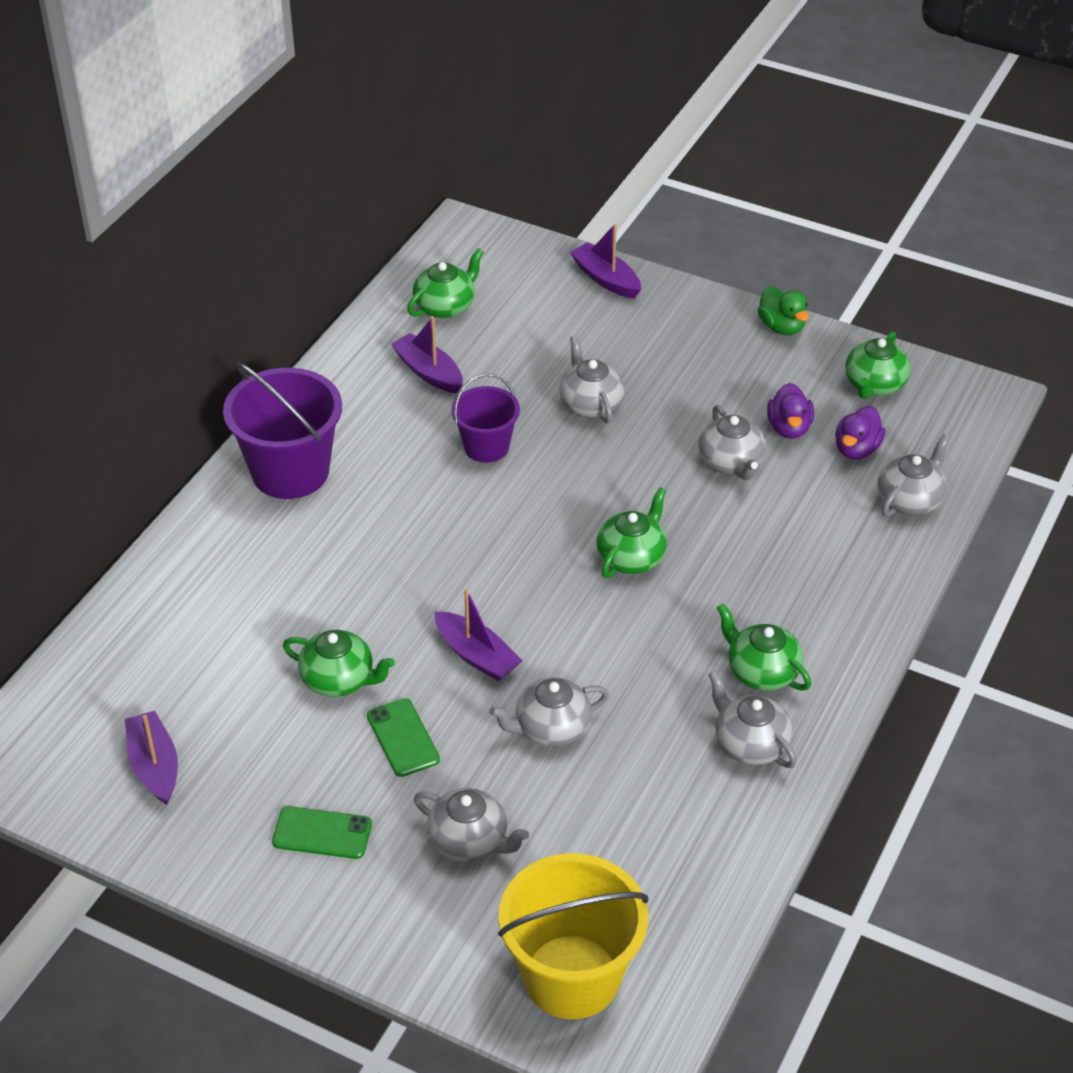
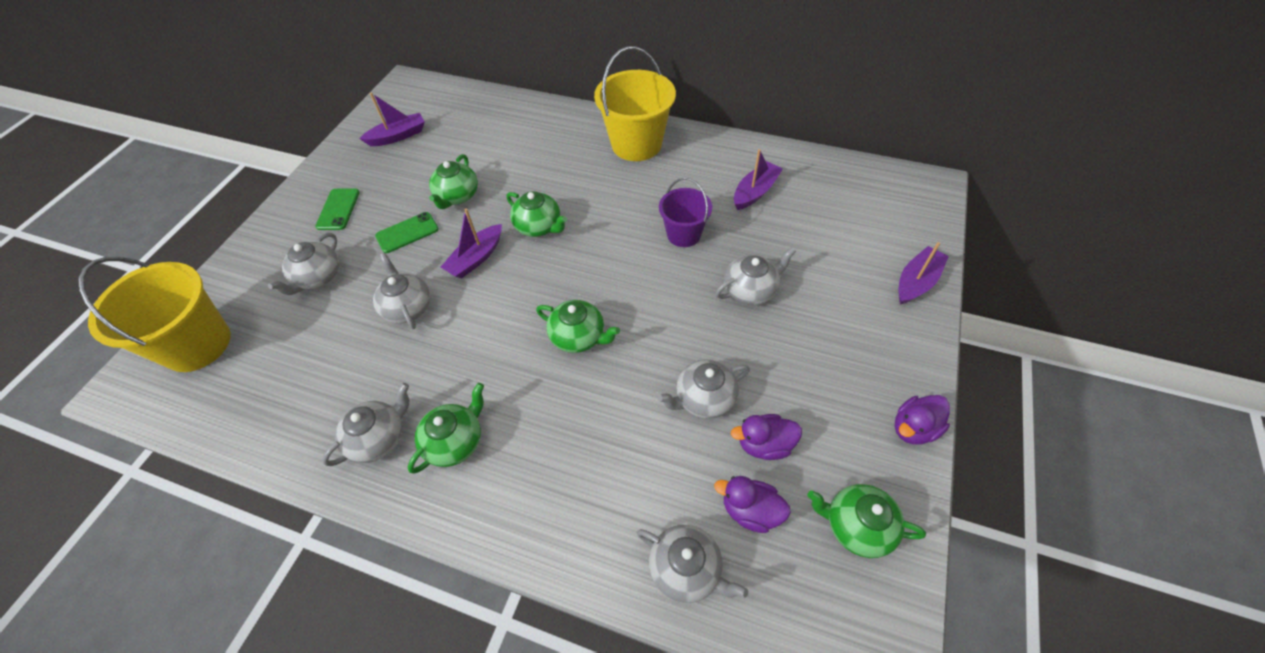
camera: 85 degrees right, 10 degrees up
(290, 472) = (636, 144): purple bucket -> yellow bucket
(445, 306) = (833, 189): green teapot -> green teapot (539, 226)
(781, 327) = (913, 428): green duck -> purple duck

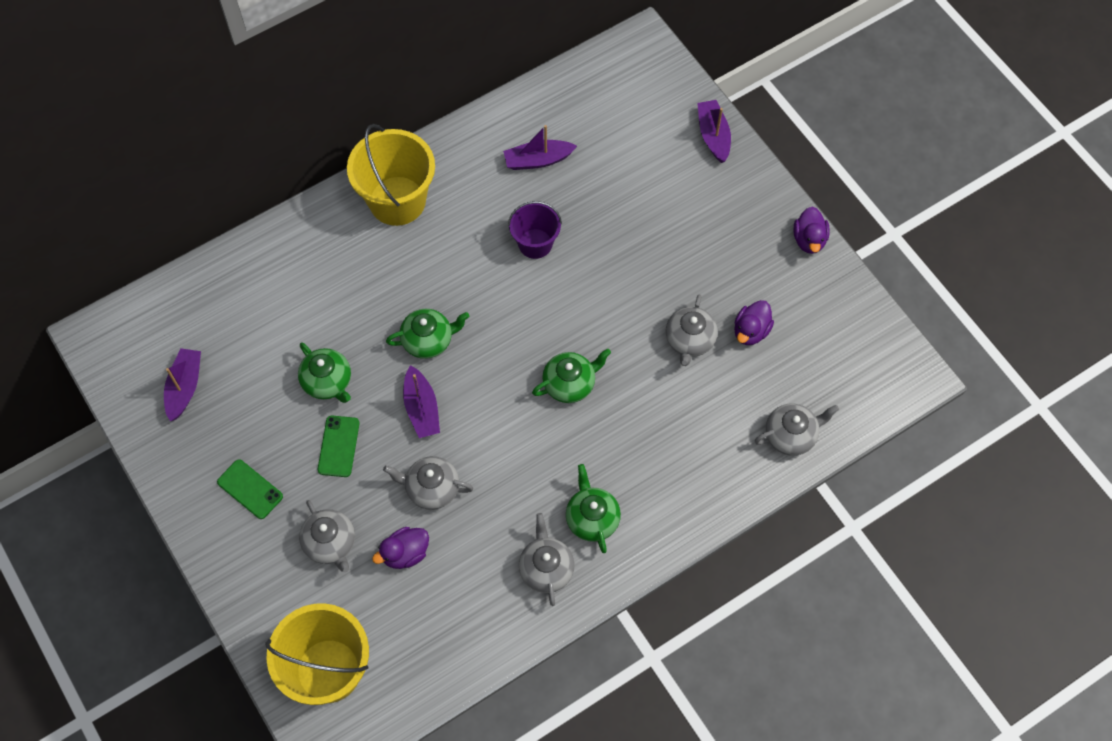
camera: 55 degrees left, 10 degrees up
(750, 290) = (628, 242): grey teapot -> none
(750, 511) = (785, 373): purple duck -> purple duck (405, 553)
(755, 192) = (538, 160): purple boat -> purple boat turned 90 degrees counterclockwise
(857, 526) = (839, 324): green teapot -> none

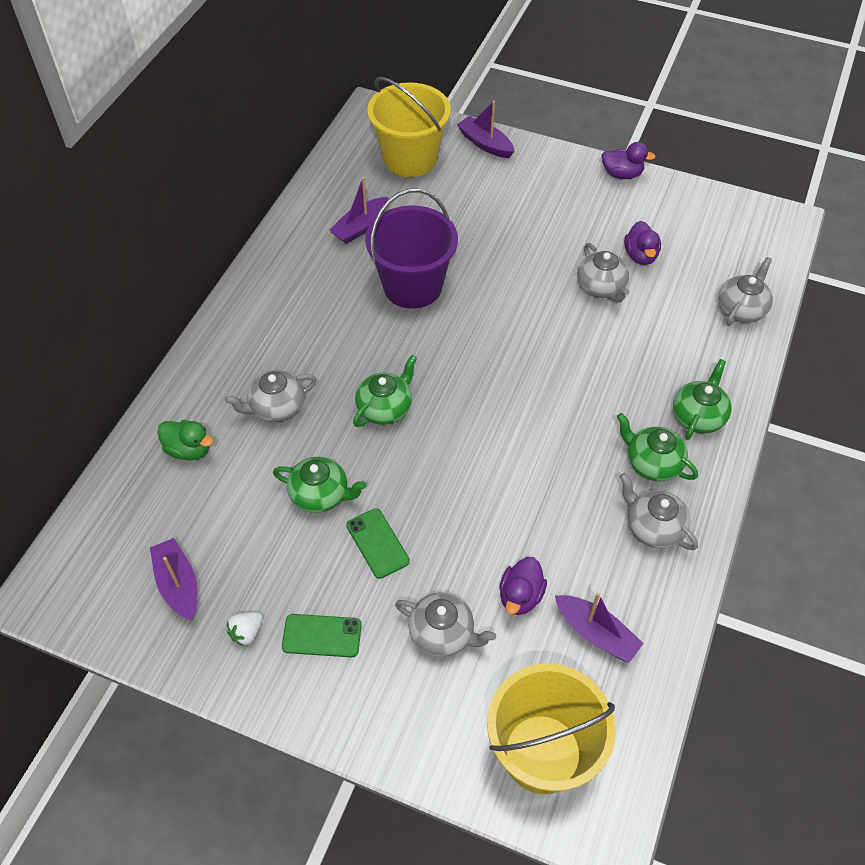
camera: 35 degrees left, 10 degrees down
(203, 453) = (246, 633): none -> white strawberry
(263, 284) = (189, 450): none -> green duck
(397, 201) = (263, 317): yellow bucket -> yellow bucket (410, 159)
(421, 408) = (427, 465): purple boat -> purple boat (596, 633)
(431, 488) = (495, 525): grey teapot -> grey teapot (276, 407)
(535, 243) = (412, 286): purple bucket -> purple bucket, size x1.69
(570, 384) = (537, 372): green teapot -> green teapot (698, 416)
(809, 240) = (622, 174): purple duck -> purple duck turned 45 degrees counterclockwise

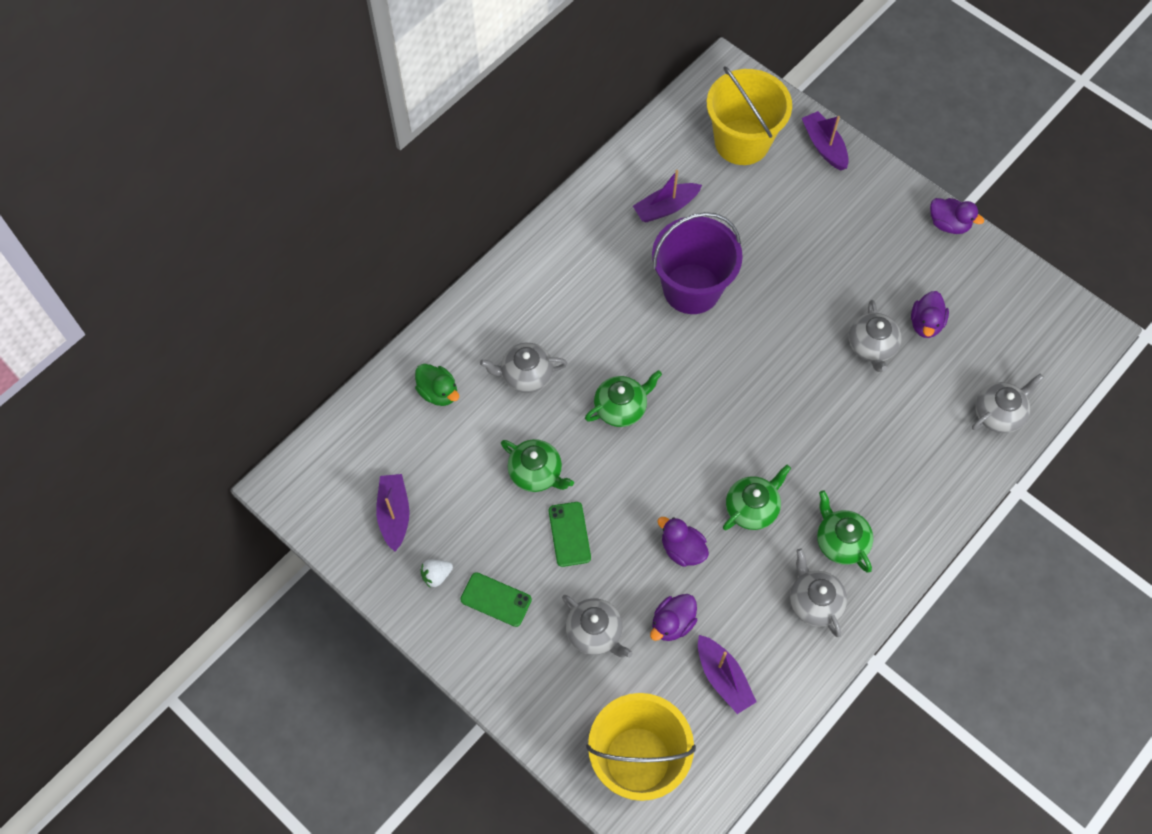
camera: 20 degrees right, 10 degrees up
(500, 520) = (682, 549): none -> purple duck
(698, 416) = (904, 510): green teapot -> green teapot (752, 508)

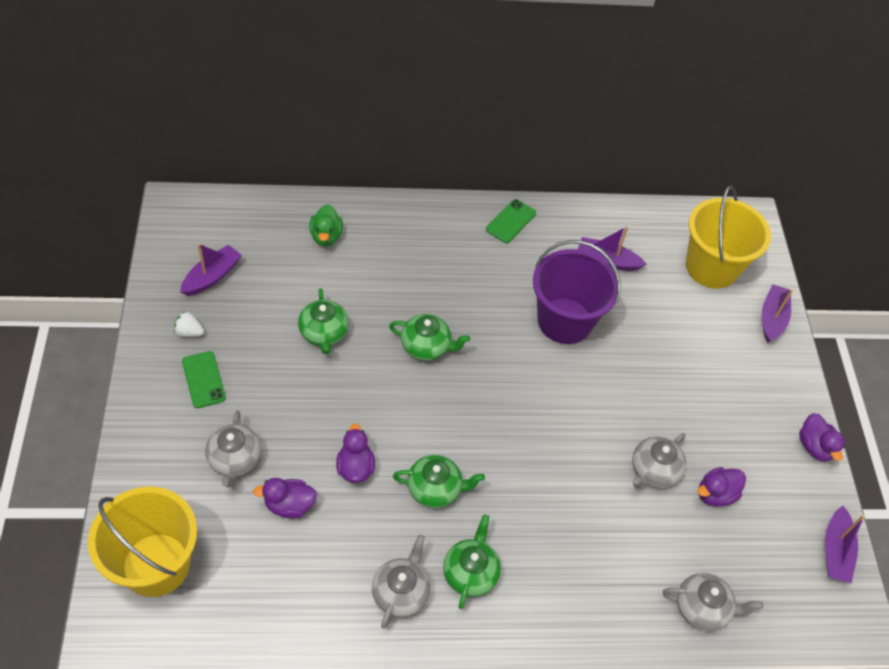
camera: 40 degrees right, 10 degrees down
(526, 375) = (391, 274): grey teapot -> none
(569, 534) = (297, 387): green phone -> green phone (510, 221)
(723, 678) = (276, 574): purple boat -> purple boat (835, 551)

